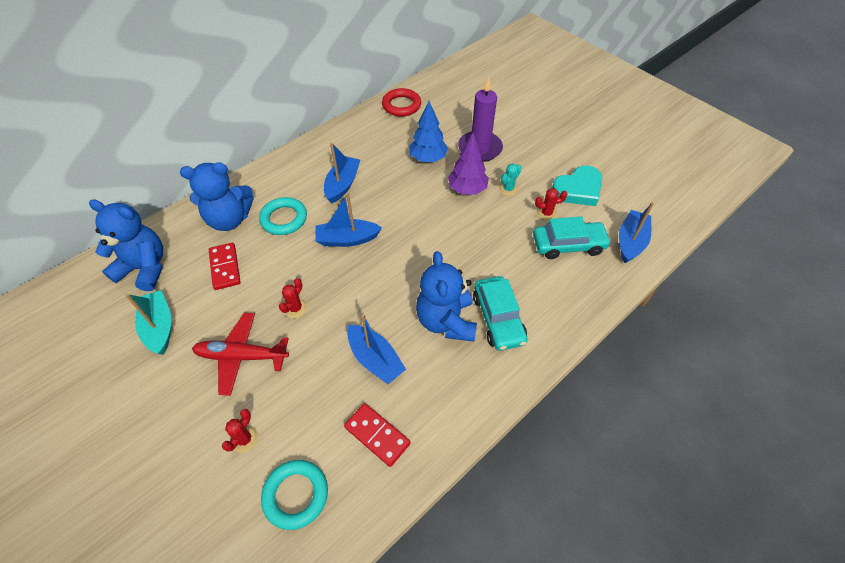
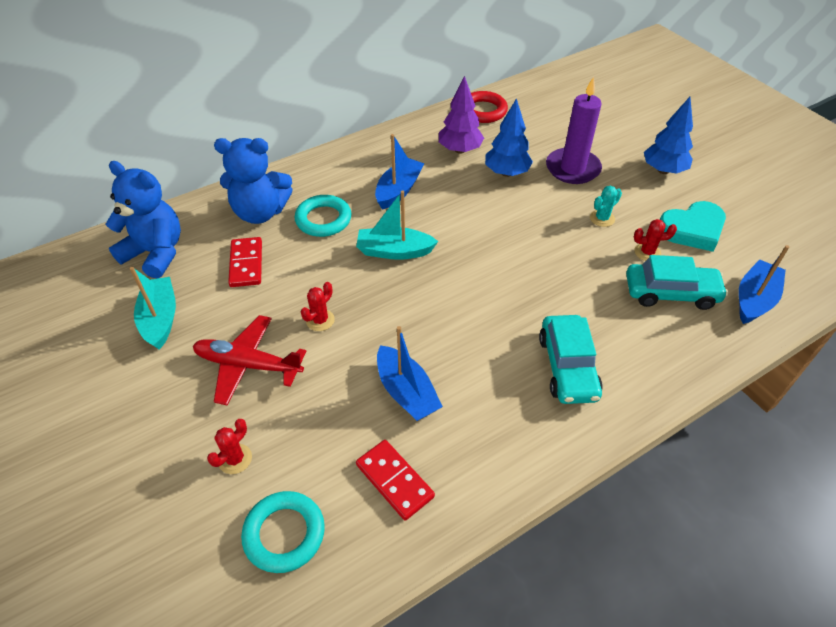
camera: 10 degrees right, 5 degrees down
(347, 239) = (394, 251): blue boat -> turquoise boat
(446, 321) = (501, 360): blue teddy bear -> none
(467, 189) = (550, 213): purple tree -> purple tree (460, 150)
(550, 141) = (663, 170): none -> blue tree

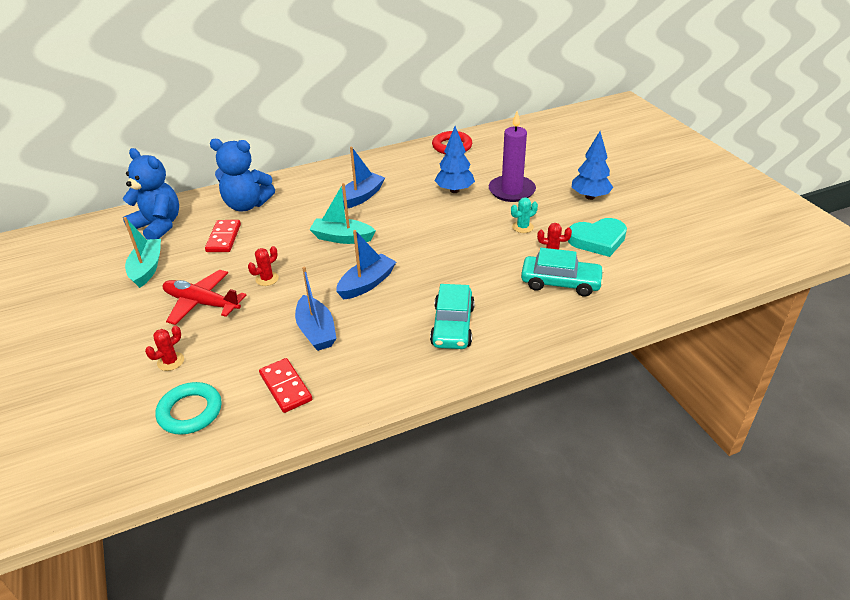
camera: 10 degrees right, 10 degrees down
(323, 219) = (294, 213): turquoise ring -> none
(460, 150) = (422, 172): purple tree -> none
(754, 299) = (631, 293): blue boat -> blue boat (367, 284)

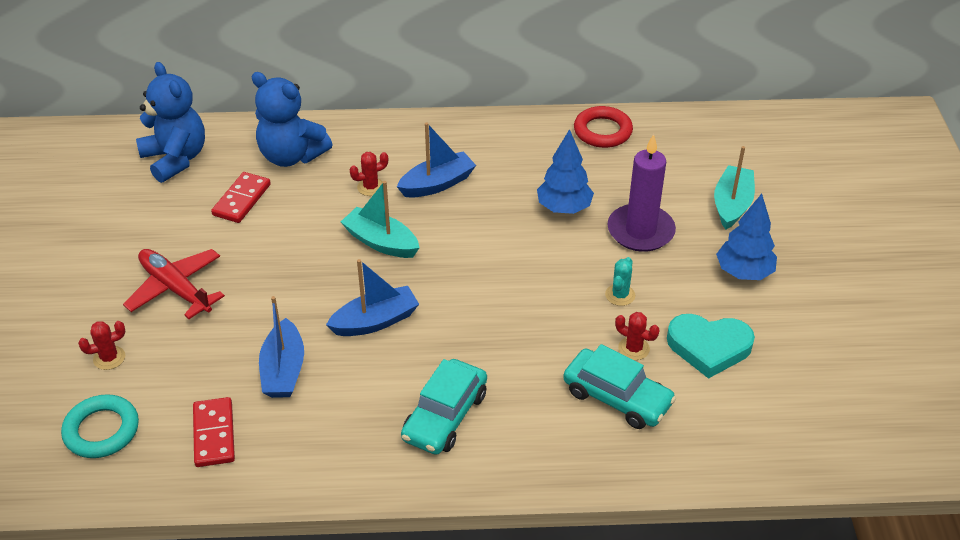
camera: 20 degrees right, 5 degrees up
(147, 268) = (137, 219): turquoise boat -> turquoise boat (732, 205)
(267, 279) = (263, 277): red cactus -> red cactus (371, 187)
(522, 227) = (620, 295): turquoise cactus -> turquoise cactus turned 60 degrees counterclockwise

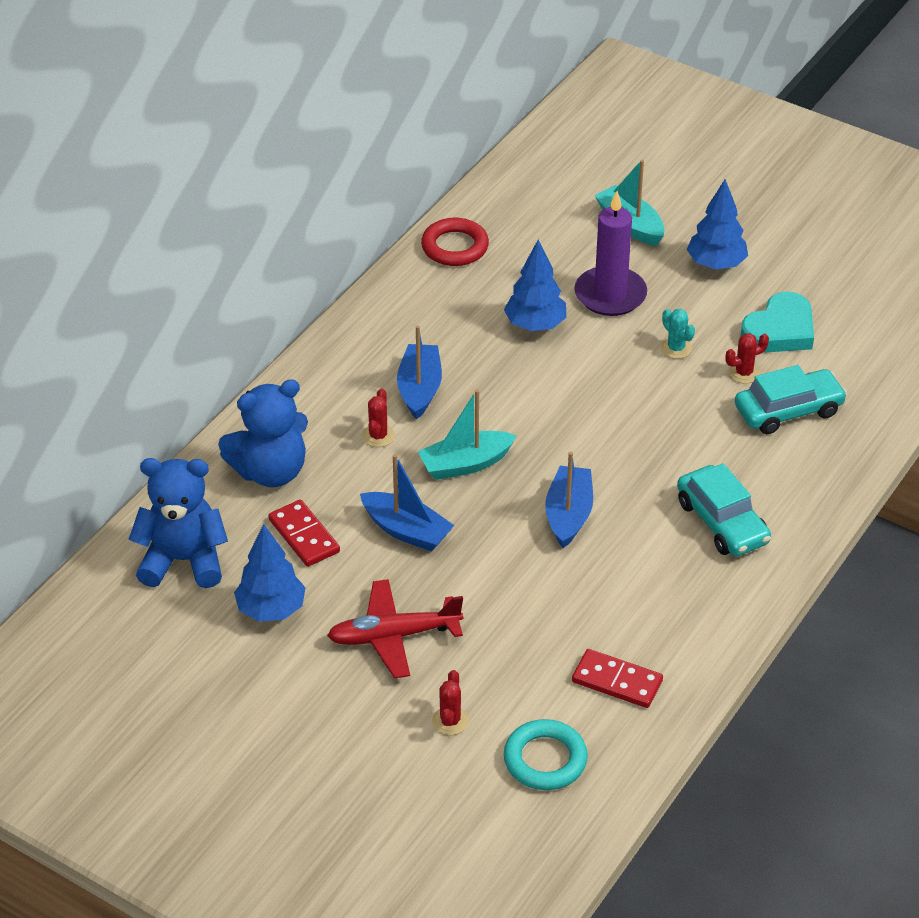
camera: 55 degrees left, 0 degrees up
(159, 218) = (271, 609): none -> blue tree
(283, 370) = (577, 602): blue boat -> blue boat (406, 531)

